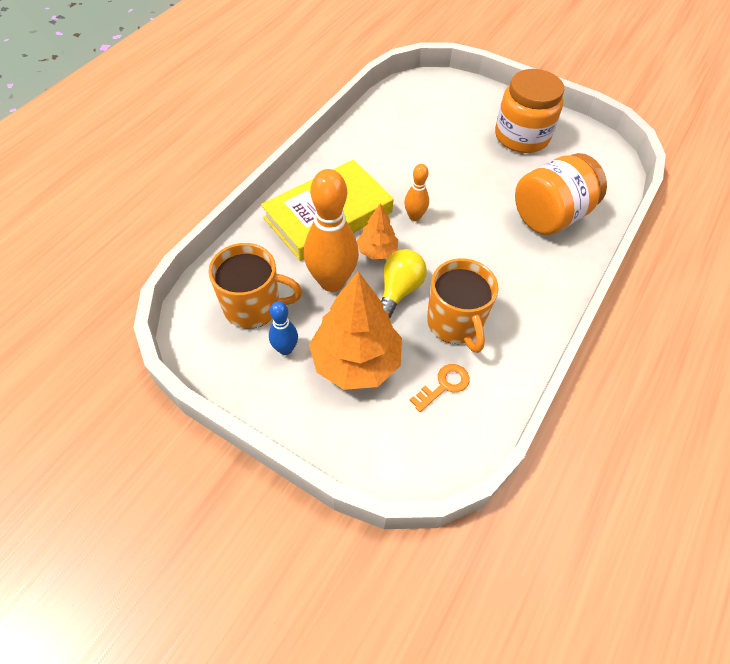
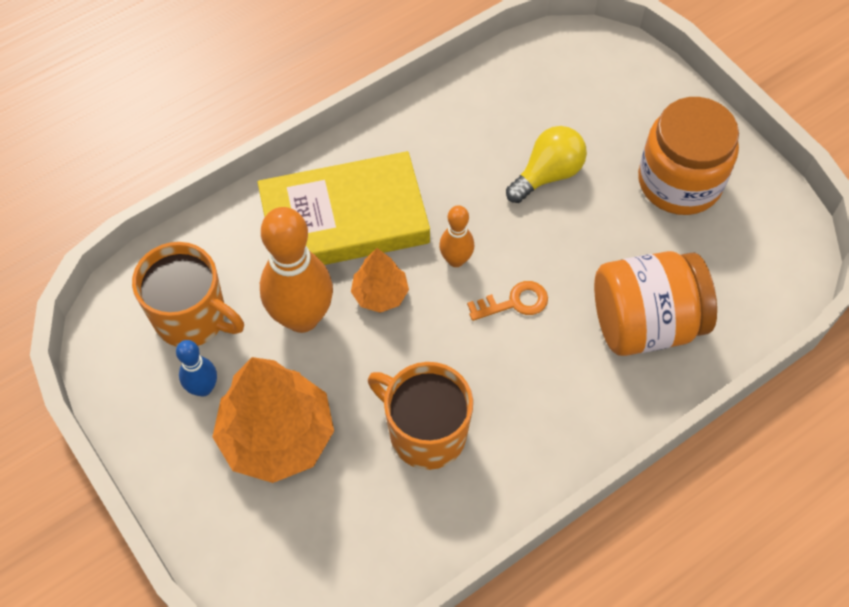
camera: 25 degrees right, 5 degrees up
(399, 290) = (379, 360): yellow light bulb -> yellow light bulb (547, 174)
(444, 385) = (366, 509): orange key -> orange key (514, 302)
(455, 323) = (425, 432): orange mug -> orange mug turned 120 degrees clockwise

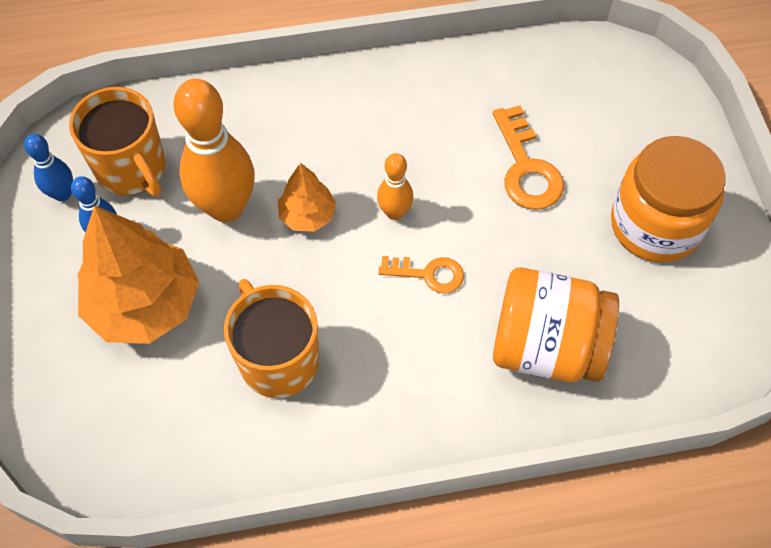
camera: 25 degrees right, 0 degrees up
(138, 368) = (62, 194): none -> blue bowling pin
(344, 219) = (313, 135): yellow book -> none
(547, 174) = (526, 168): yellow light bulb -> orange key

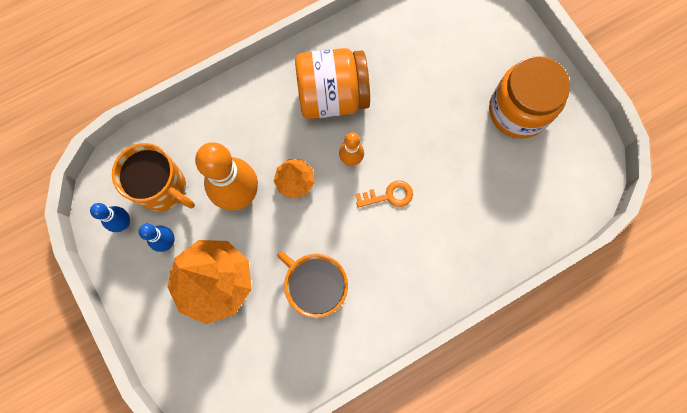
camera: 20 degrees left, 15 degrees up
(526, 168) = (424, 97): orange key -> none
(546, 346) = (479, 219): orange jar -> orange jar (332, 96)

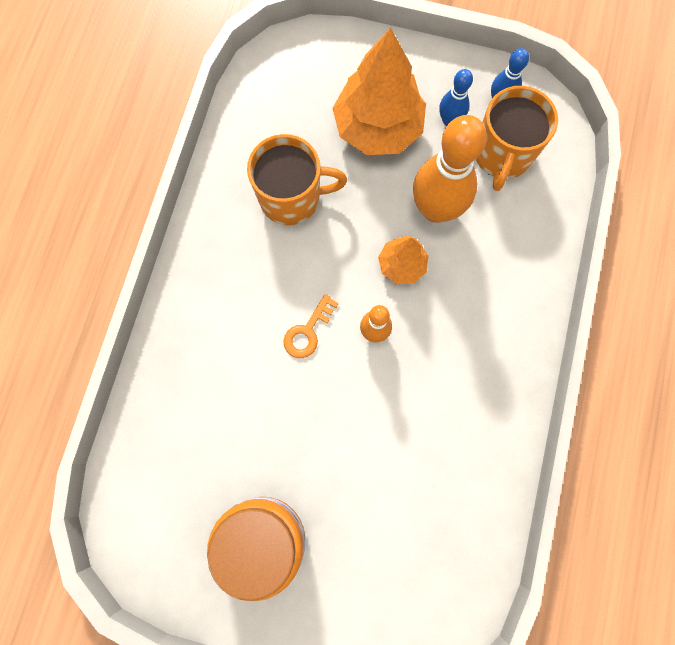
camera: 135 degrees right, 0 degrees up
(163, 188) = (502, 155): orange mug -> orange mug turned 60 degrees counterclockwise
(332, 96) = (453, 375): orange jar -> none

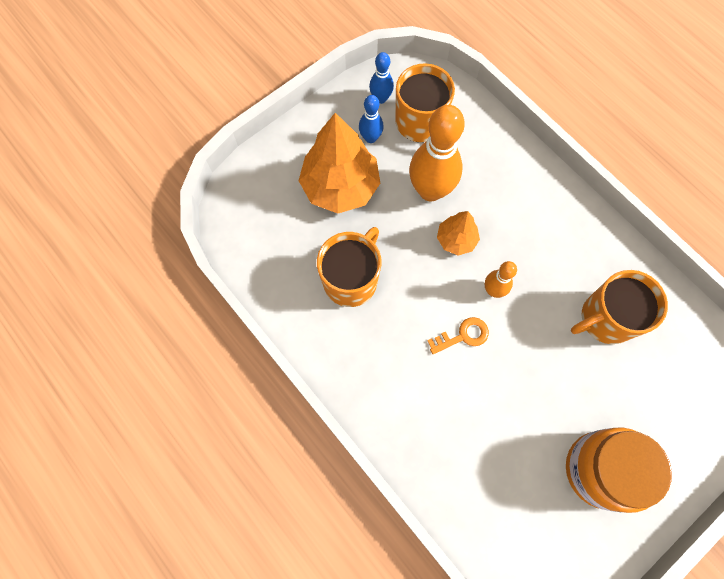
camera: 55 degrees left, 5 degrees down
(308, 331) = (463, 336): orange key -> orange key turned 90 degrees counterclockwise
(423, 458) = (605, 319): none -> orange mug

